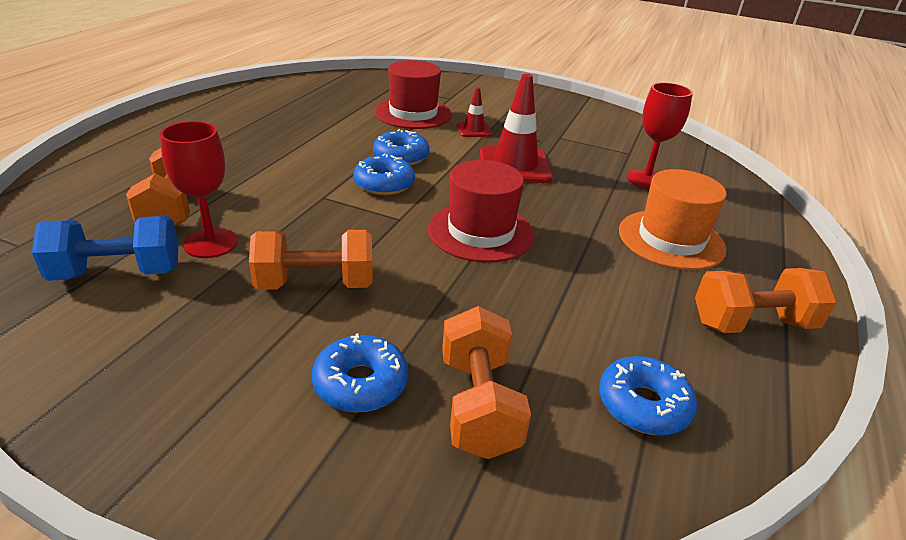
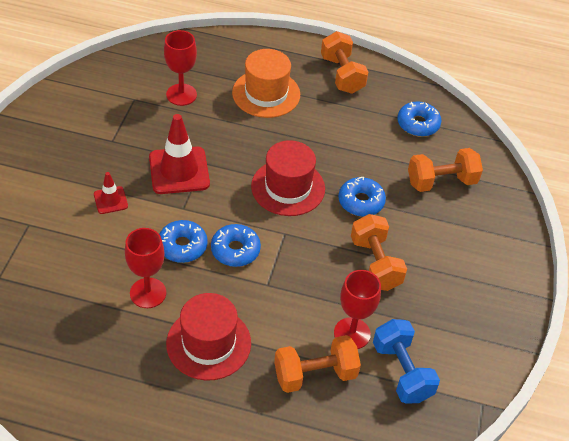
camera: 100 degrees left, 15 degrees up
(347, 135) = (148, 293): none -> red goblet
(360, 383) = (445, 227): blue donut -> blue donut (361, 202)
(413, 113) = (79, 250): red hat -> red hat (208, 343)

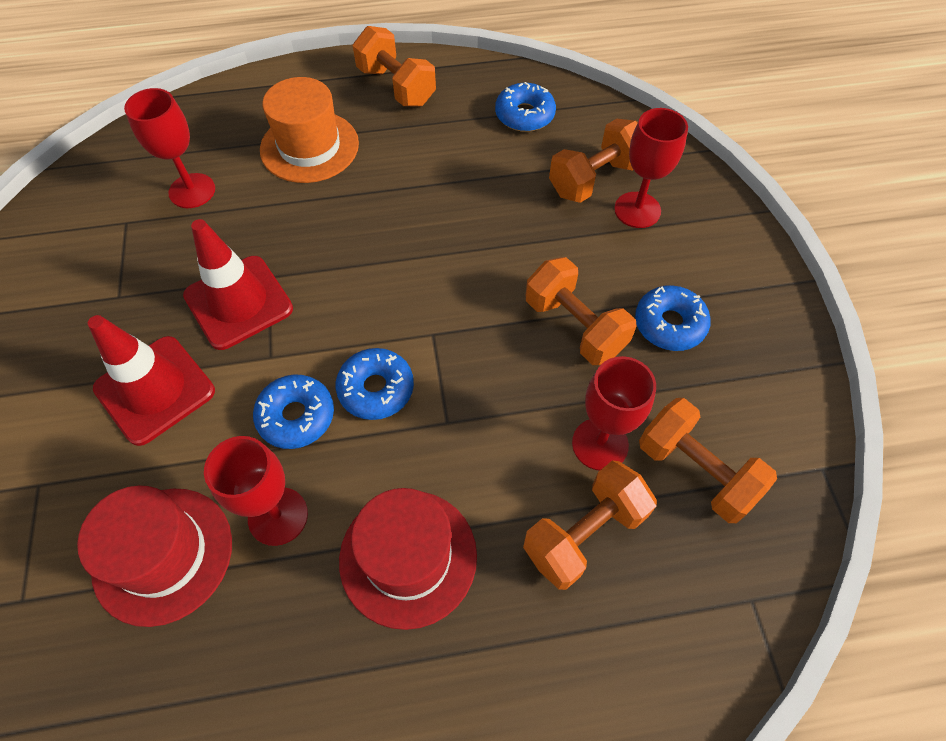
camera: 20 degrees left, 10 degrees up
(110, 200) = (155, 390): red traffic cone -> red traffic cone, size x1.93
(288, 187) = (403, 265): red hat -> red hat (163, 555)
(361, 202) = (509, 246): blue donut -> blue donut (669, 324)
(402, 371) = (696, 471): blue dumbbell -> orange dumbbell
(458, 211) = (637, 210): none -> red goblet

